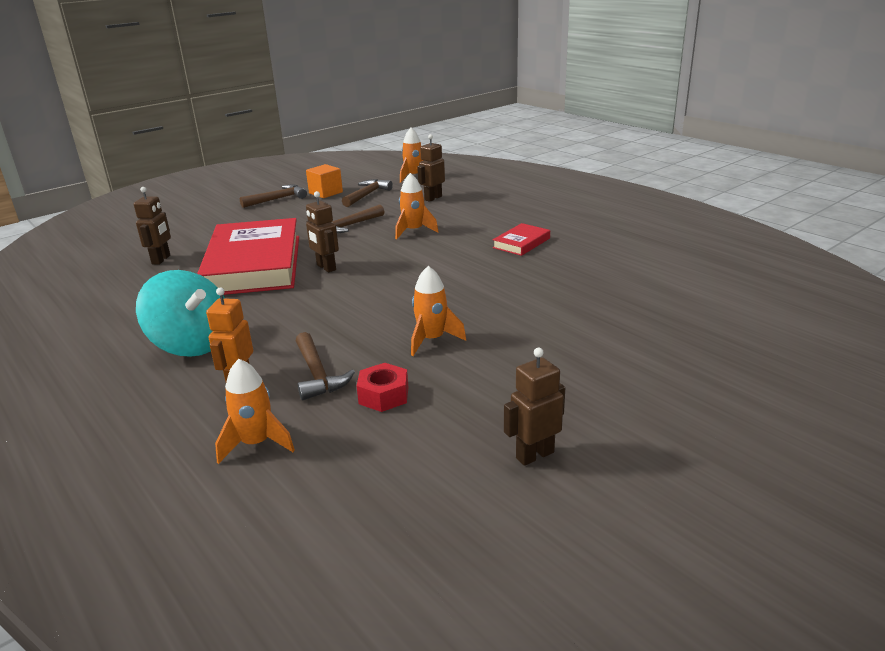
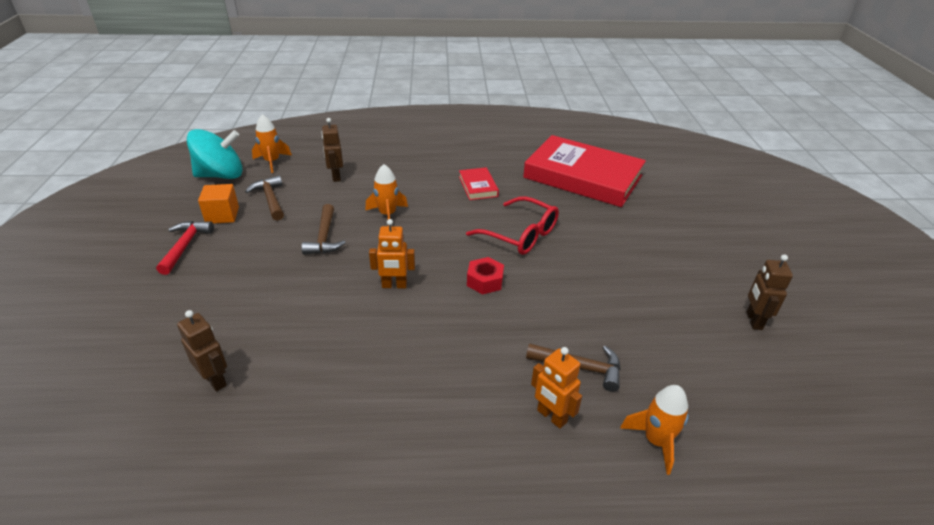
camera: 55 degrees left, 10 degrees up
(192, 344) = (450, 422): turquoise spinning top -> turquoise spinning top (221, 175)
(254, 264) = (327, 322): red book -> red book (582, 177)
(277, 199) = (185, 246): brown hammer -> red hammer
(326, 267) = (394, 285): brown robot -> orange robot
(383, 395) = (638, 348): red nut -> red nut (485, 281)
(432, 340) = (581, 292): orange rocket -> none
(477, 284) = (519, 234): none -> red glasses

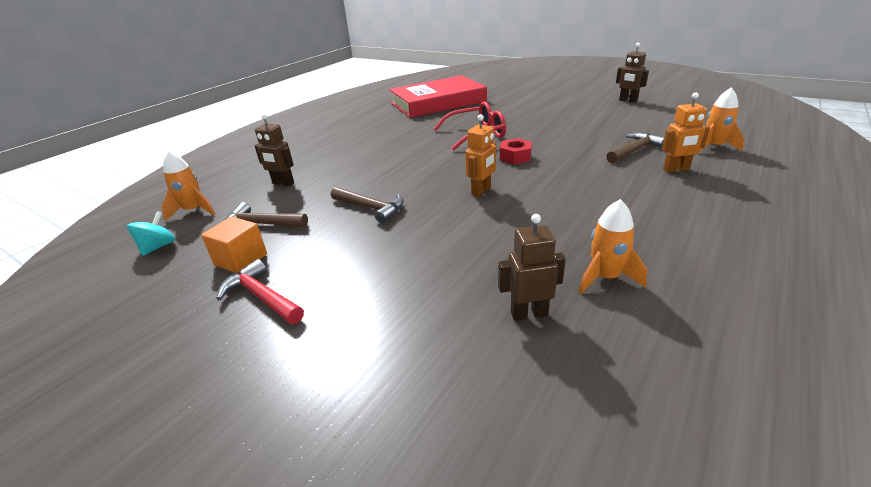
camera: 50 degrees left, 5 degrees down
(221, 175) = (158, 247): turquoise spinning top -> turquoise spinning top, size x0.52
(387, 215) = (380, 173): orange rocket -> orange rocket (605, 278)
(478, 186) = (397, 133): red book -> none

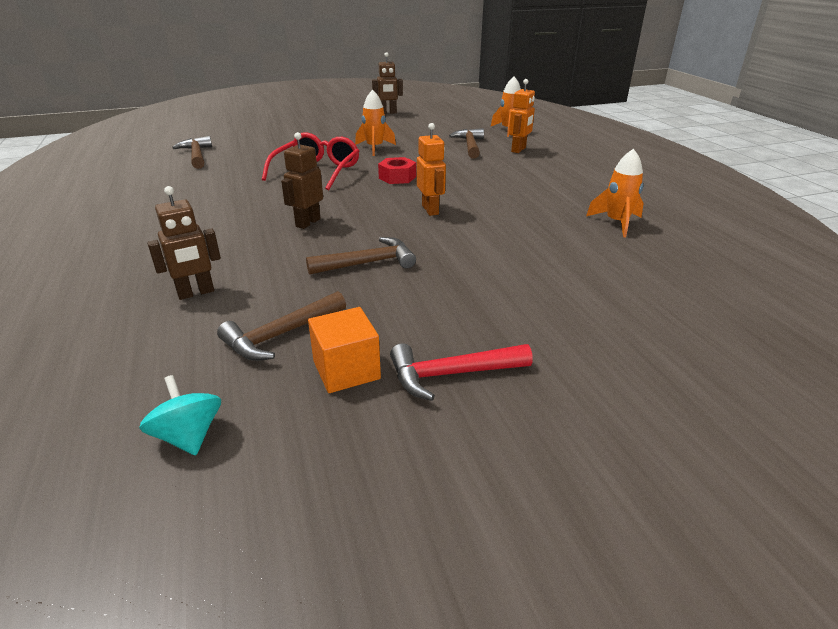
camera: 55 degrees left, 0 degrees up
(194, 211) = (128, 380): orange rocket -> orange rocket (375, 148)
(438, 102) = (197, 155): red book -> brown hammer
(529, 313) = (628, 261): brown robot -> brown robot (307, 223)

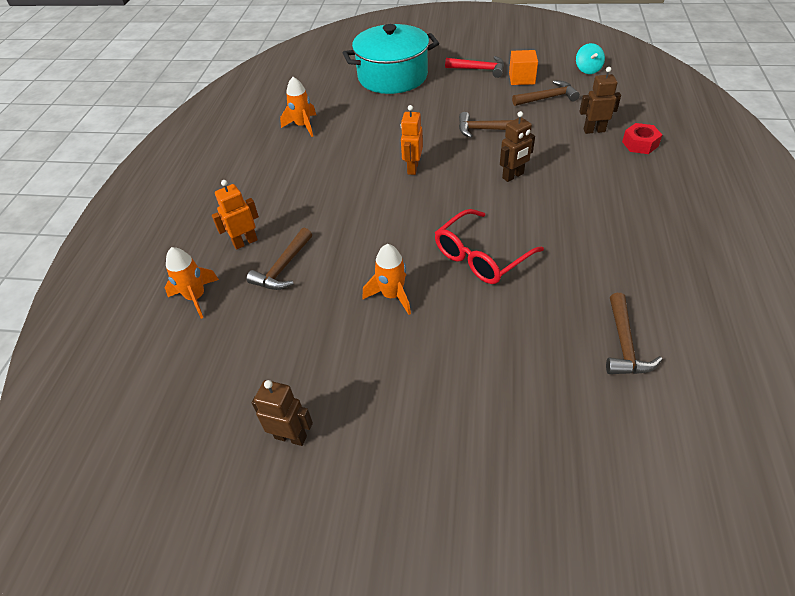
camera: 150 degrees left, 15 degrees up
(397, 177) = (407, 222): red nut -> red nut (640, 144)
(603, 318) = (392, 76): none -> turquoise pot

